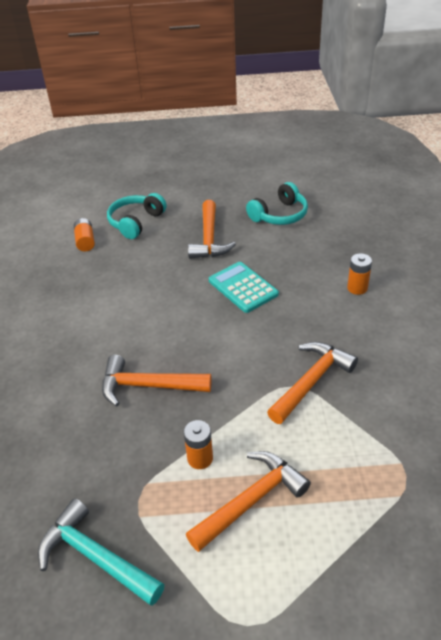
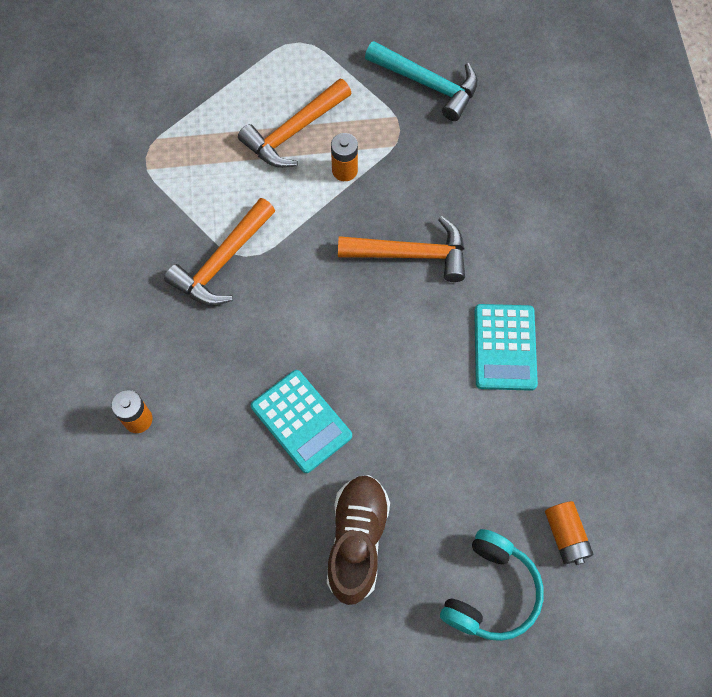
camera: 175 degrees right, 25 degrees up
(90, 325) = (504, 347): none -> turquoise calculator
(209, 239) = (357, 541): orange hammer -> brown shoe
(279, 215) = (235, 610): turquoise headphones -> none

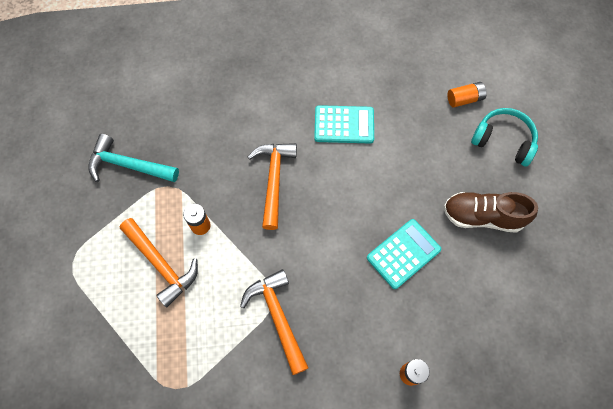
camera: 90 degrees left, 0 degrees up
(222, 262) = (277, 316): orange hammer -> orange hammer turned 150 degrees counterclockwise
(428, 84) = (128, 165): turquoise hammer -> turquoise hammer turned 105 degrees counterclockwise

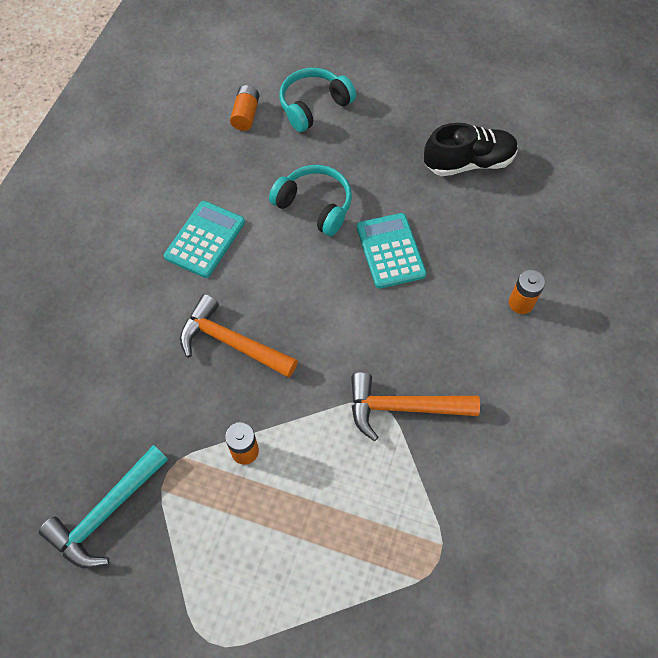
camera: 65 degrees left, 5 degrees down
(161, 265) = (272, 519): orange hammer -> none
(413, 183) = (315, 205): none -> turquoise headphones
(482, 216) = (386, 163): brown shoe -> none
(522, 280) = (468, 163): none -> black shoe

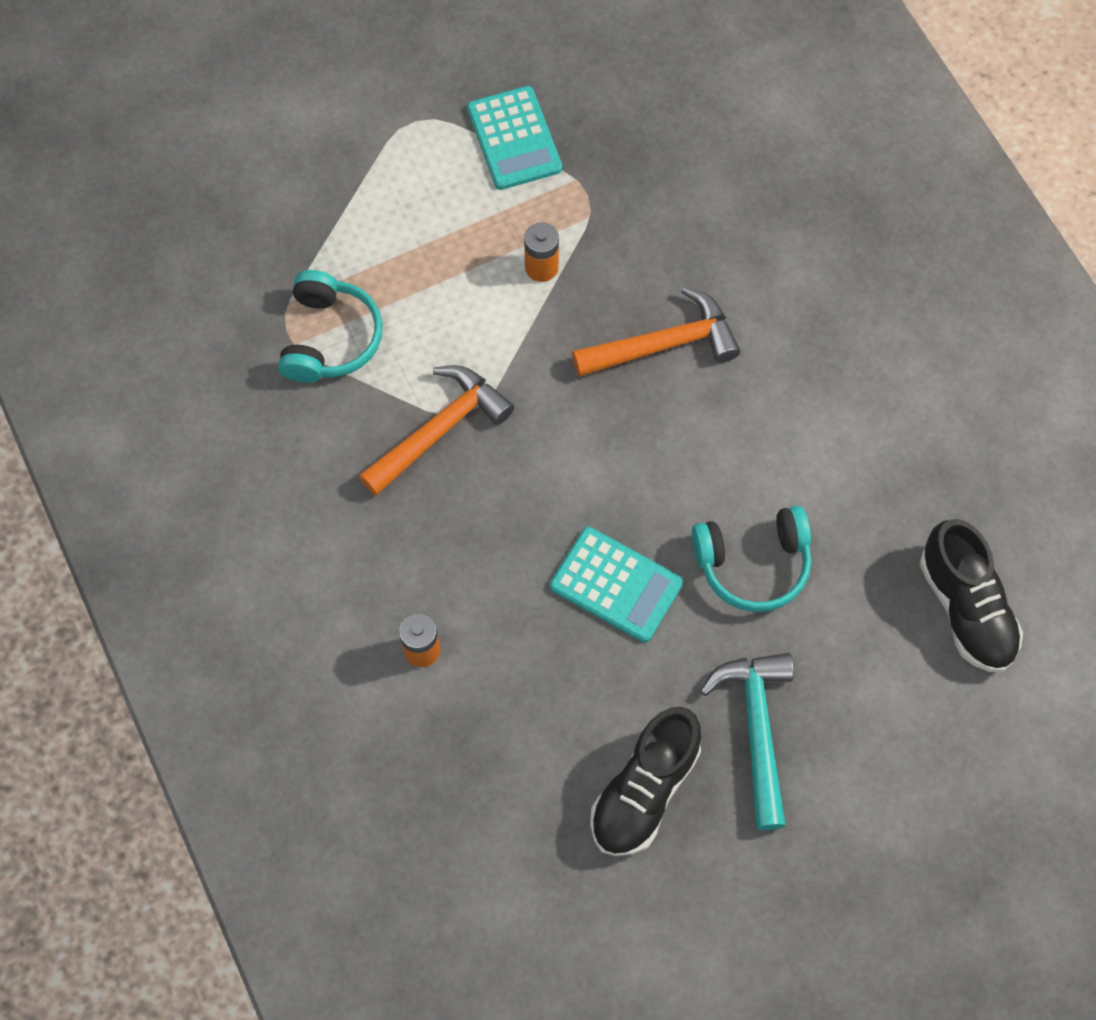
camera: 135 degrees right, 5 degrees up
(106, 513) = (599, 126): turquoise hammer -> turquoise hammer (756, 729)
(205, 239) = (816, 419): turquoise calculator -> turquoise calculator (514, 139)
(246, 115) = (965, 608): orange battery -> black shoe
(313, 106) = (907, 698): turquoise headphones -> turquoise headphones (330, 338)

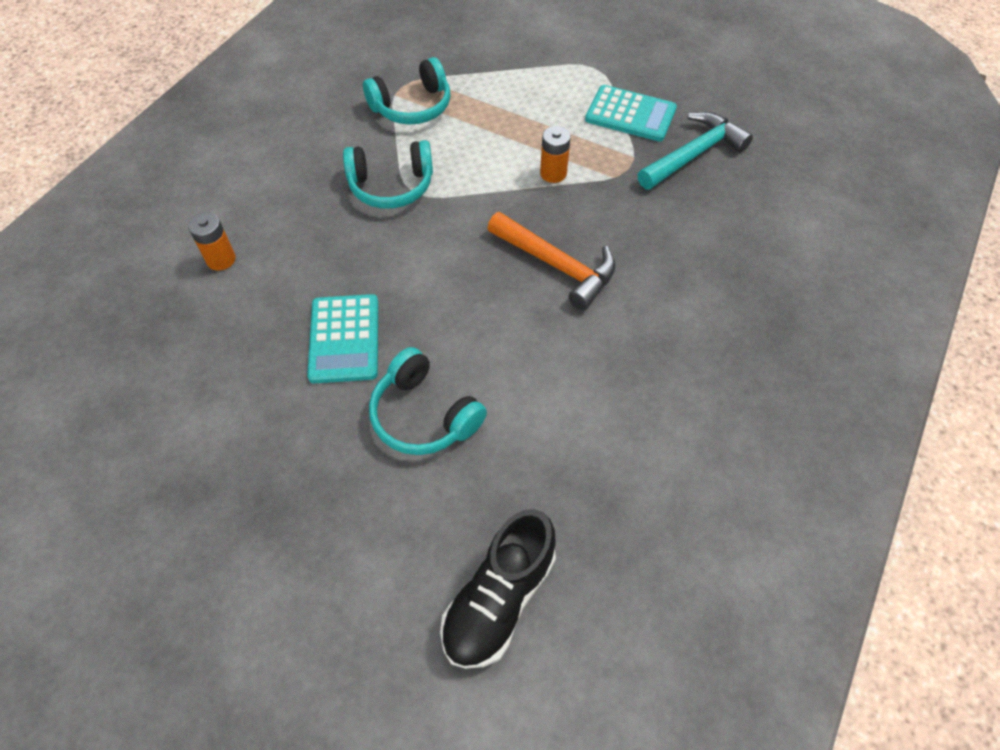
camera: 55 degrees right, 10 degrees down
(440, 429) = (391, 186): orange hammer -> turquoise headphones
(514, 139) = (630, 114): turquoise calculator -> turquoise calculator turned 105 degrees counterclockwise
(644, 790) = (183, 448): black shoe -> none
(756, 729) = (281, 497): turquoise hammer -> turquoise hammer (694, 154)

